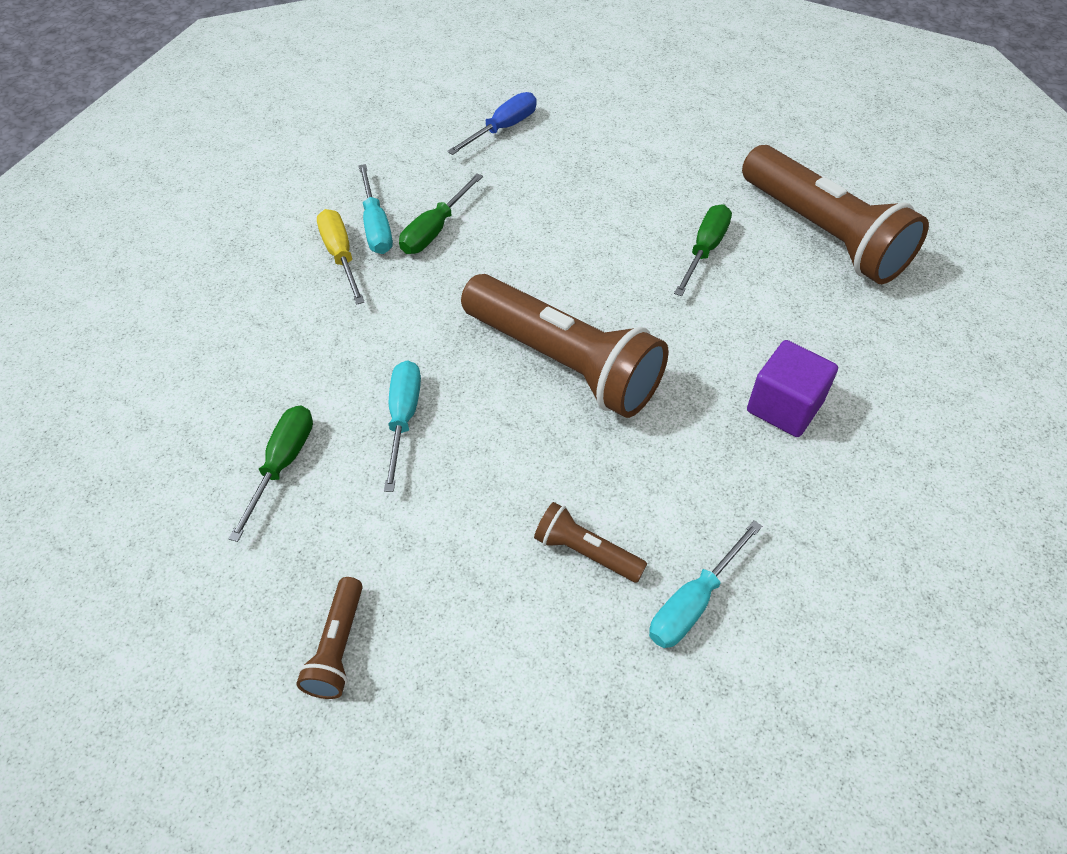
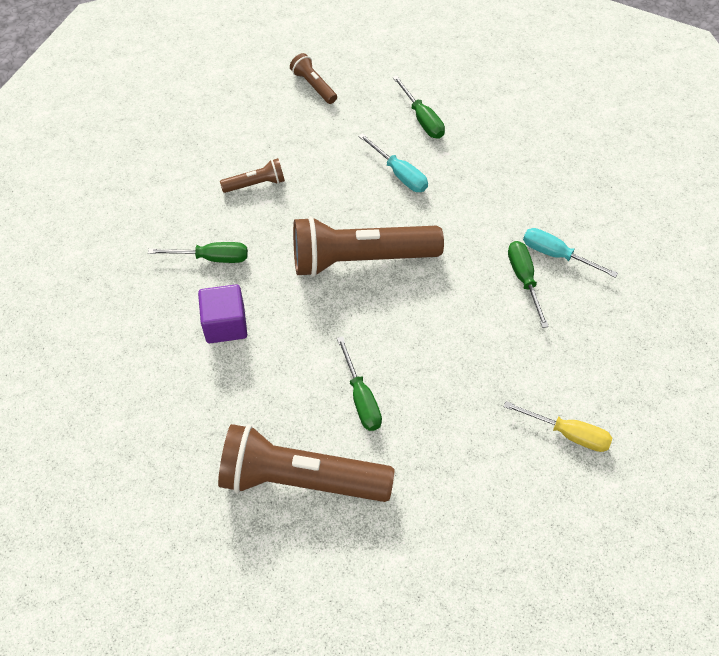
camera: 135 degrees right, 5 degrees up
(340, 256) = (546, 223): yellow screwdriver -> yellow screwdriver (568, 433)
(503, 128) = (593, 391): blue screwdriver -> none
(693, 602) = (191, 199): turquoise screwdriver -> none
(735, 495) = (211, 258): none -> green screwdriver

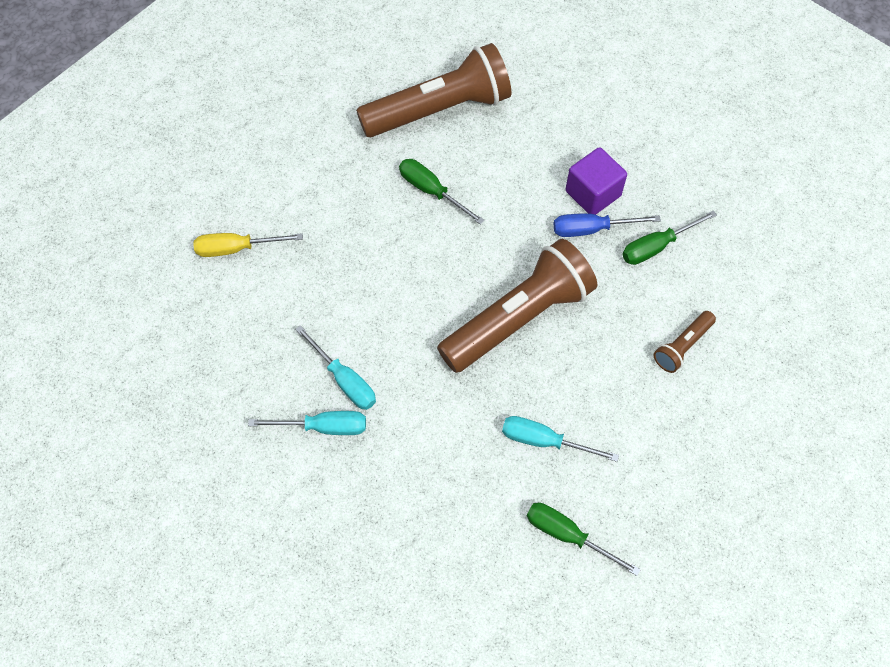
camera: 150 degrees right, 5 degrees up
(250, 296) = (592, 229): none -> blue screwdriver
(313, 85) = (726, 515): brown flashlight -> none
(524, 279) = (344, 380): green screwdriver -> turquoise screwdriver

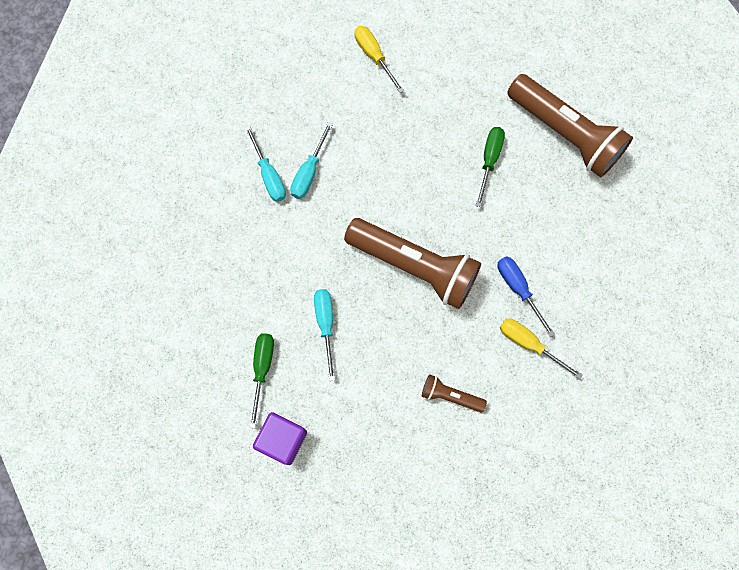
camera: 65 degrees right, 10 degrees up
(593, 193) = (551, 277): purple cube -> purple cube (282, 440)
(657, 246) = (529, 344): green screwdriver -> yellow screwdriver

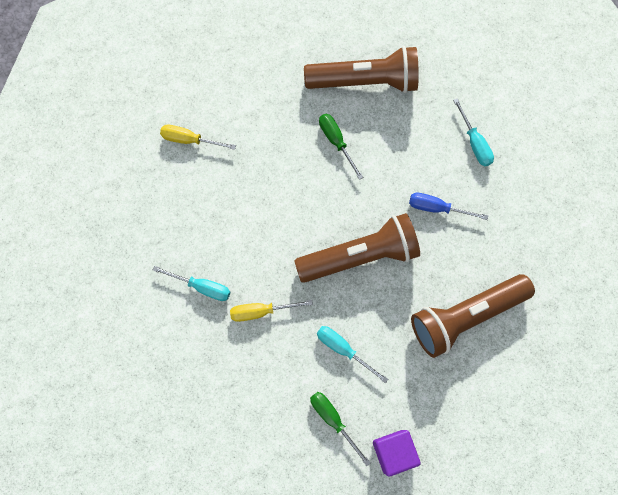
camera: 45 degrees left, 0 degrees up
(309, 172) = (227, 259): turquoise screwdriver -> turquoise screwdriver (474, 143)
(450, 396) = (465, 316): brown flashlight -> brown flashlight, size x2.22
(529, 344) = (478, 237): yellow screwdriver -> yellow screwdriver (261, 311)

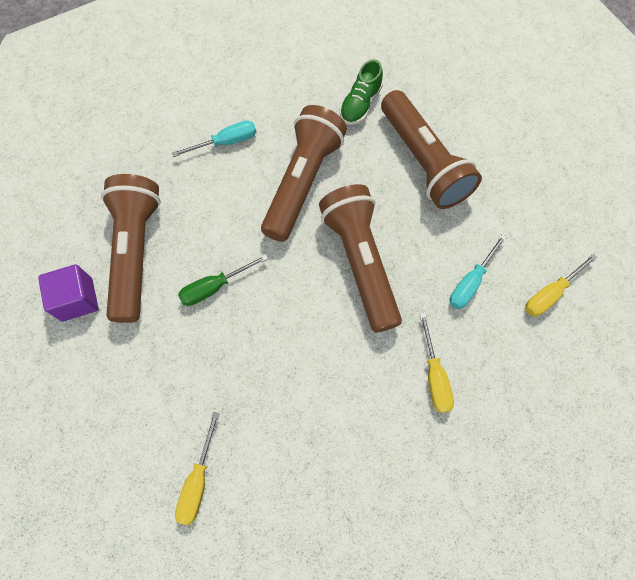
camera: 90 degrees left, 5 degrees down
(202, 287) = (408, 453): turquoise screwdriver -> none
(333, 420) = (550, 294): green screwdriver -> yellow screwdriver
(393, 451) = (573, 234): purple cube -> purple cube (77, 299)
(437, 208) = (302, 182): blue screwdriver -> brown flashlight
(526, 260) = (360, 104): none -> green shoe

